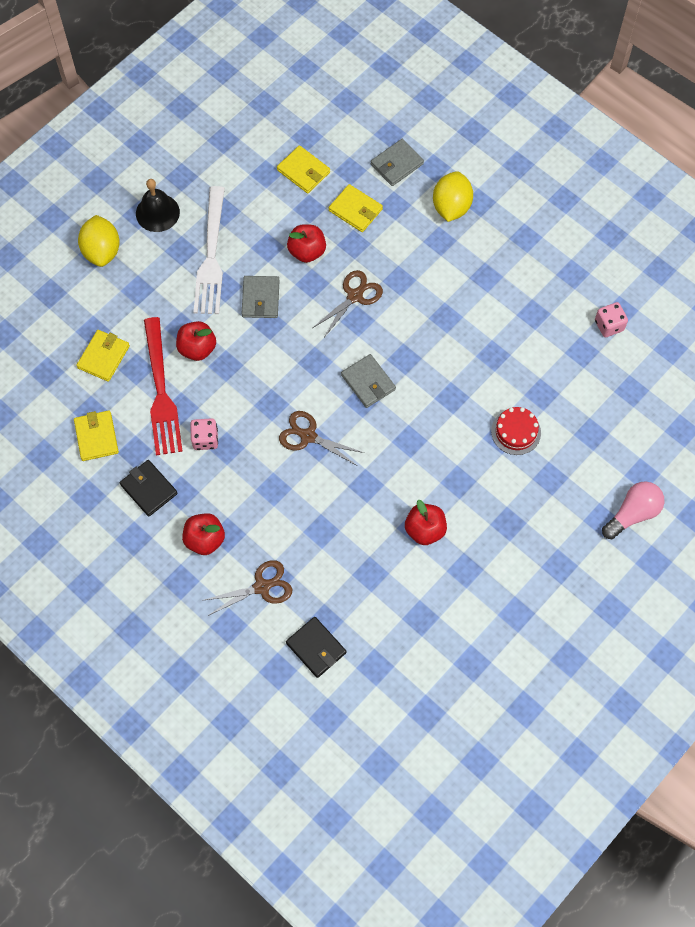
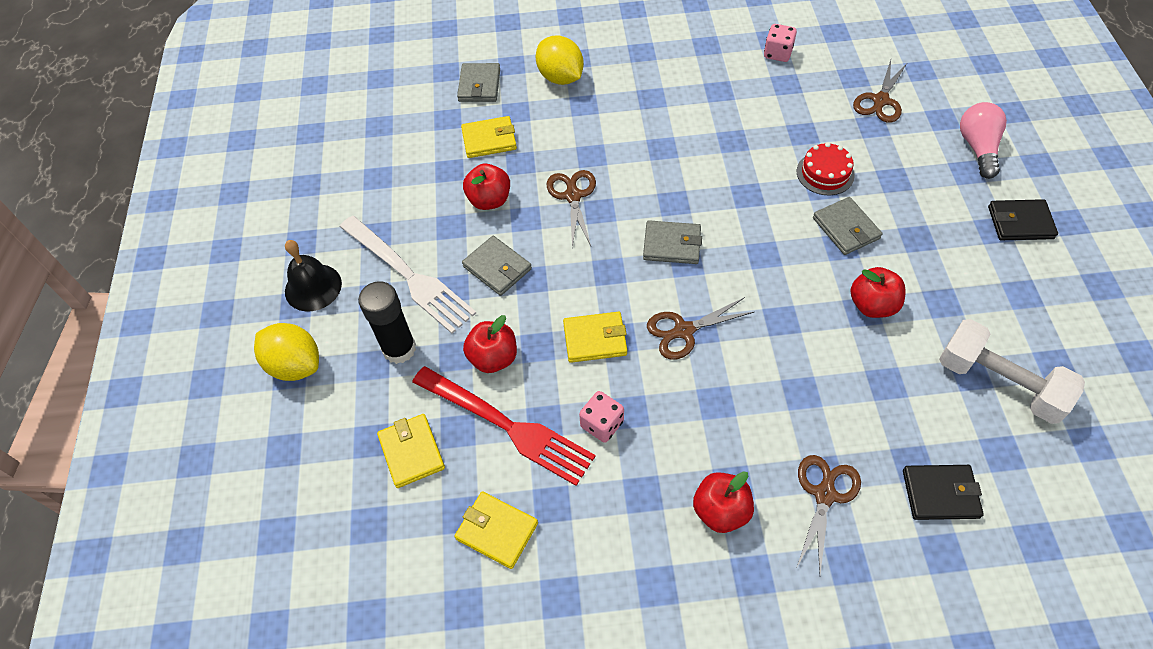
camera: 45 degrees left, 10 degrees down
(149, 489) = (610, 523): black wallet -> black wallet (1020, 222)
(159, 294) = (399, 349): none -> black glue stick
(303, 171) = (409, 150): yellow wallet -> yellow wallet (595, 339)
(427, 637) = (999, 383): none -> white dumbbell
(477, 475) = (846, 228): none -> grey wallet
(623, 423) = (880, 100): none -> brown scissors

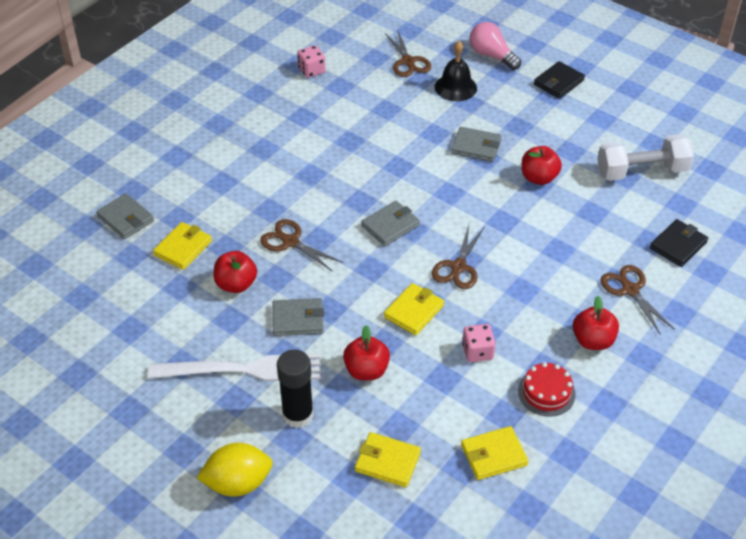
camera: 50 degrees left, 10 degrees down
(313, 287) = (181, 430): black bell -> black bell (455, 87)
(508, 426) = (426, 398): red fork -> none
(560, 77) = (181, 175): yellow lemon -> none
(825, 173) = (427, 124): red cake -> red cake (546, 392)

